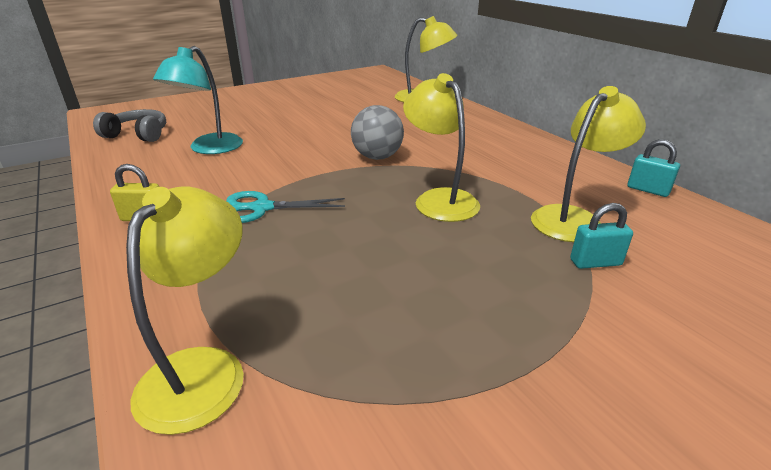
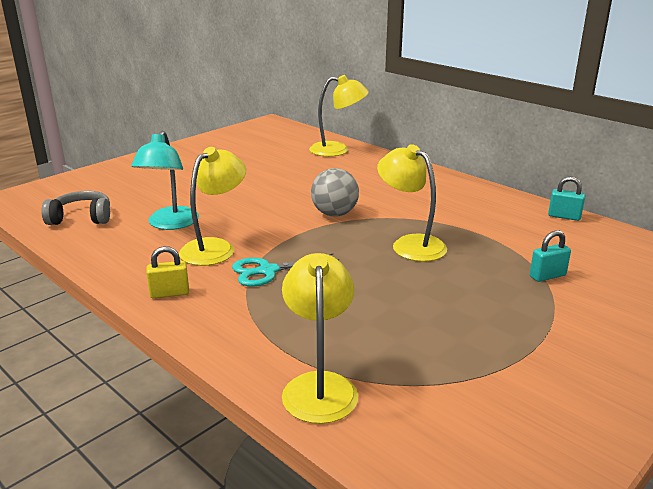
camera: 15 degrees left, 5 degrees down
(574, 218) = (519, 246): yellow lamp -> yellow lamp (215, 247)

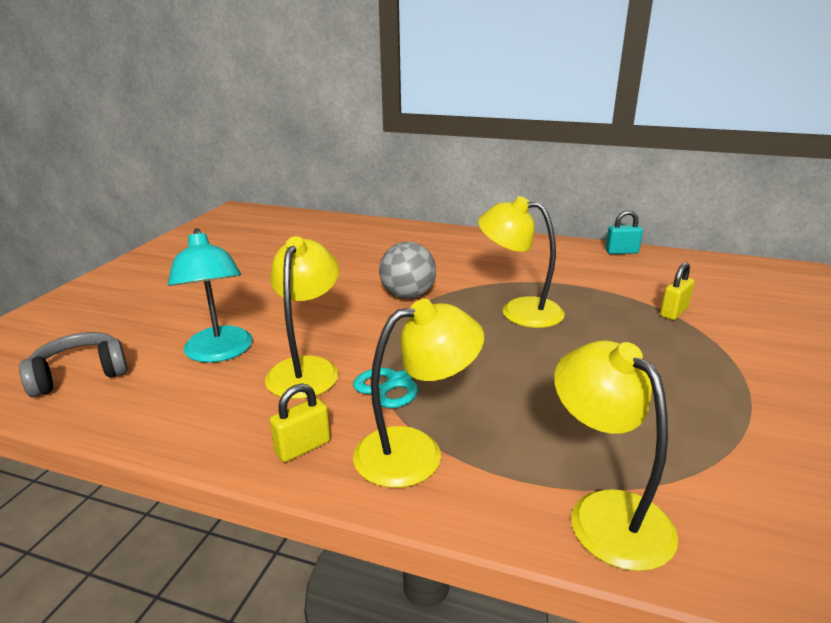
camera: 25 degrees left, 0 degrees up
(337, 150) = (342, 227): yellow lamp -> yellow lamp (416, 451)
(547, 276) = (673, 312): turquoise padlock -> yellow padlock

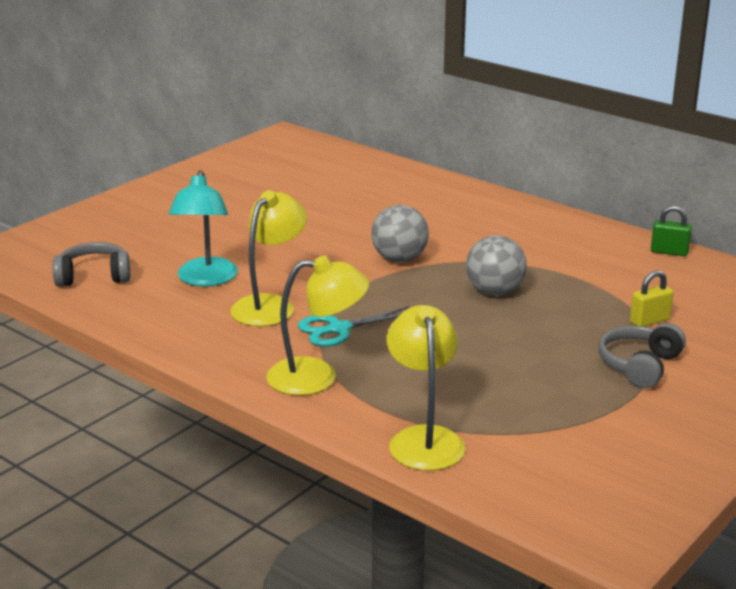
camera: 20 degrees right, 0 degrees up
(303, 447) = (237, 358): yellow padlock -> none
(519, 311) = (494, 292): yellow lamp -> grey ball
(621, 252) = (669, 252): turquoise padlock -> green padlock
(716, 358) = (639, 366): none -> grey headphones

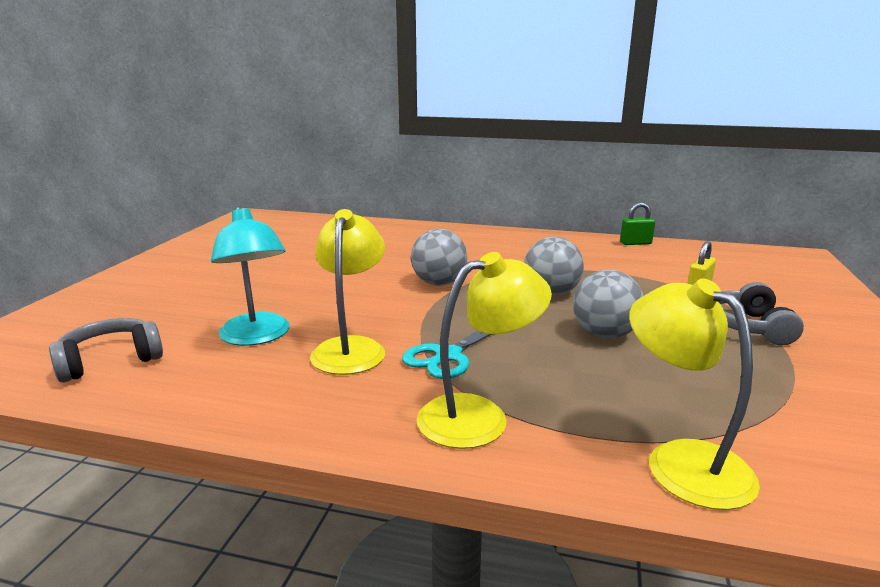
camera: 25 degrees left, 5 degrees down
(491, 341) = (604, 334): none -> grey ball

